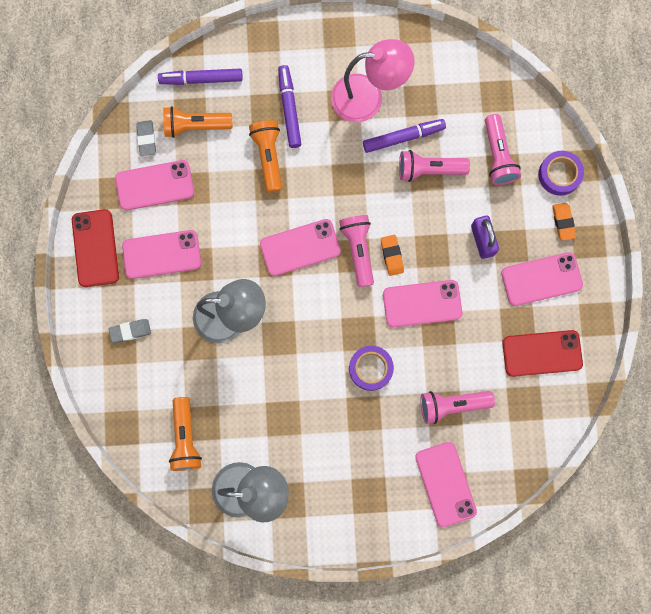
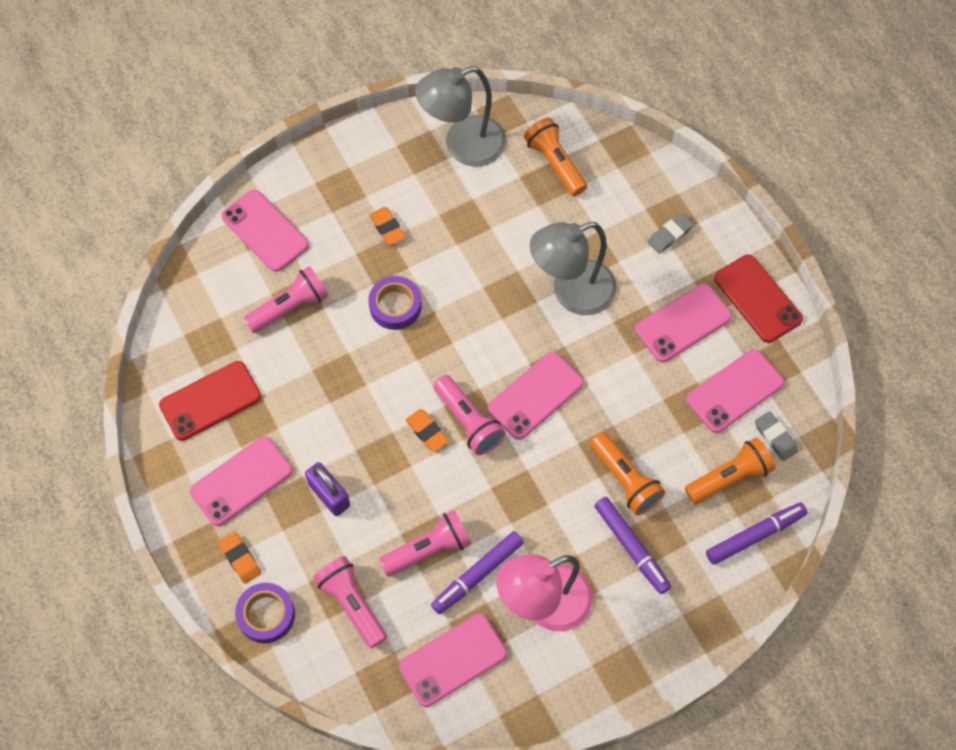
camera: 155 degrees right, 15 degrees down
(347, 441) = (387, 228): none -> orange eraser
(422, 303) = (369, 395): pink phone -> pink phone (453, 660)

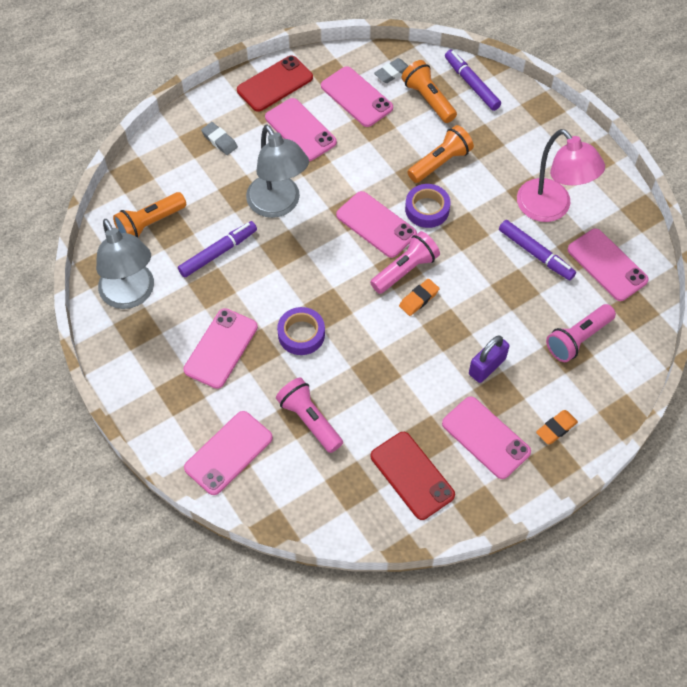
camera: 95 degrees left, 5 degrees down
(266, 615) = (600, 401): purple tape -> purple tape (427, 209)
(387, 228) = (221, 348): orange eraser -> pink phone
(428, 549) = (521, 289): pink flashlight -> none
(631, 547) = (494, 156): purple marker -> purple marker (218, 252)

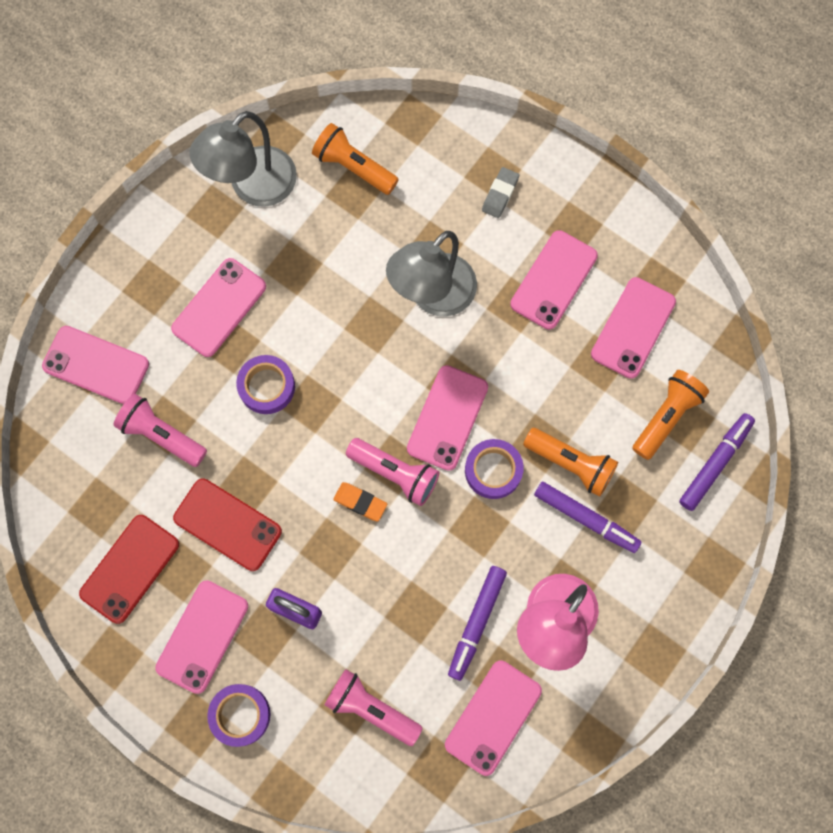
camera: 70 degrees right, 15 degrees up
(218, 252) = (342, 255): purple marker -> purple marker (586, 518)
(221, 348) = (219, 307): pink phone -> pink phone turned 60 degrees counterclockwise
(275, 84) = (612, 224): red phone -> red phone (227, 524)
(309, 420) = (161, 435): pink flashlight -> pink flashlight turned 90 degrees counterclockwise
(392, 73) = (691, 357): grey eraser -> none
(556, 428) = (240, 715): orange eraser -> purple tape

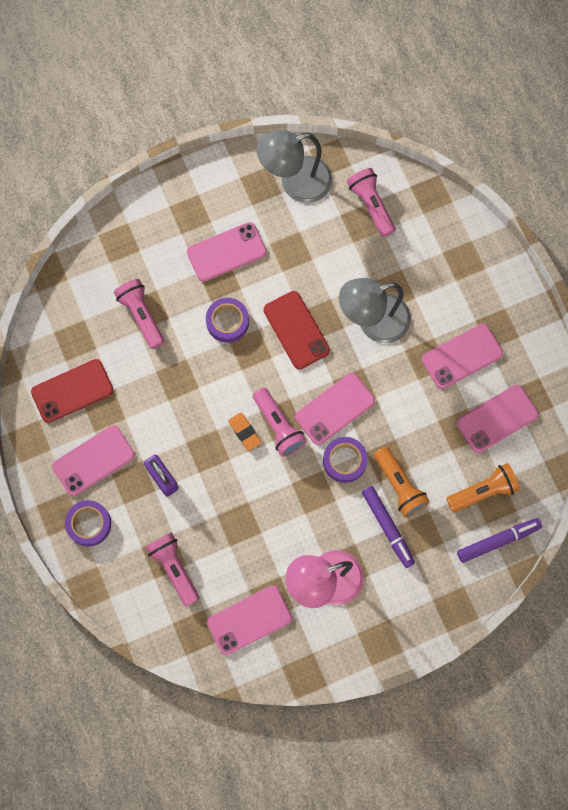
camera: 30 degrees right, 0 degrees up
(96, 365) = (125, 246): pink phone -> none
(227, 524) = (150, 398): red phone -> red phone (296, 330)
(354, 167) = (371, 205): orange flashlight -> pink flashlight
(476, 623) = (274, 553): purple marker -> none
(500, 194) = (460, 278): grey eraser -> none

